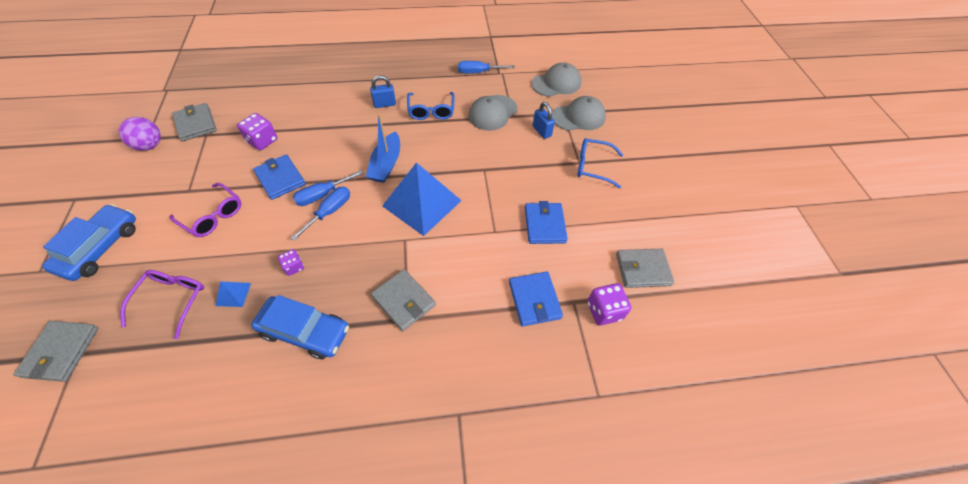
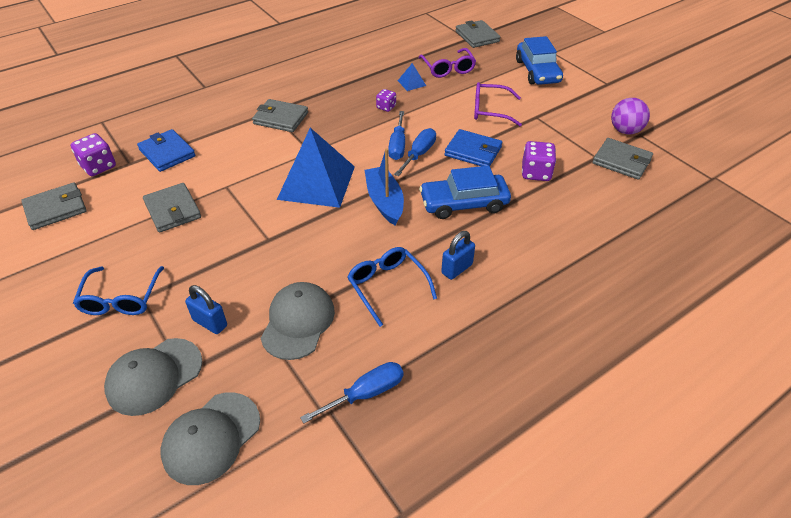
camera: 155 degrees right, 10 degrees down
(305, 331) = (340, 84): blue car -> blue car (464, 203)
(544, 225) = (173, 210): blue wallet -> grey wallet
(593, 166) = (121, 299): blue glasses -> blue glasses turned 105 degrees clockwise

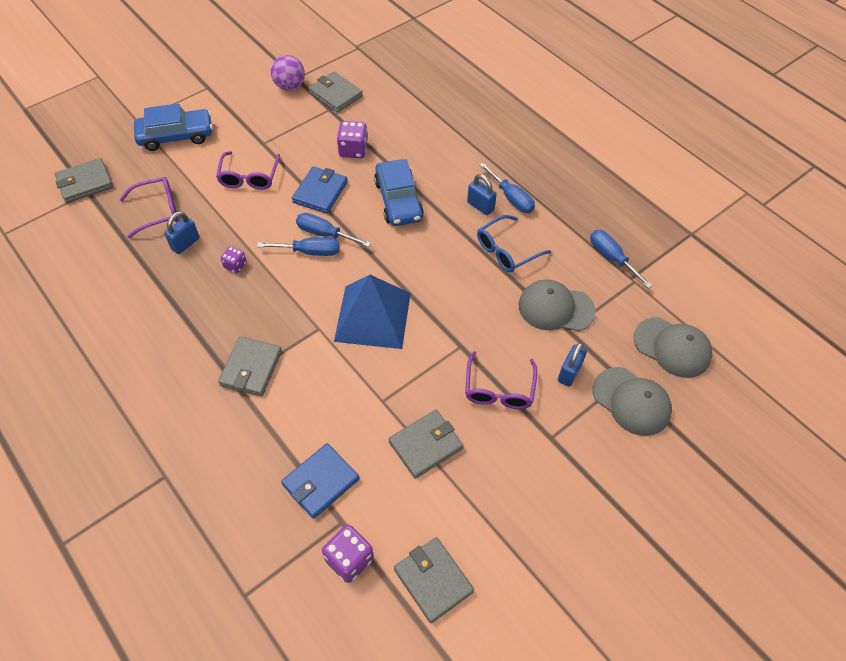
camera: 95 degrees left, 10 degrees up
(121, 299) = (556, 456): blue glasses -> none
(210, 263) = (499, 389): none -> purple glasses
(384, 201) = (399, 258): blue boat -> none
(411, 83) = (185, 244): blue pyramid -> blue padlock
(471, 299) = (511, 198): none -> blue screwdriver
(621, 161) = (335, 94): grey wallet -> grey wallet turned 75 degrees counterclockwise

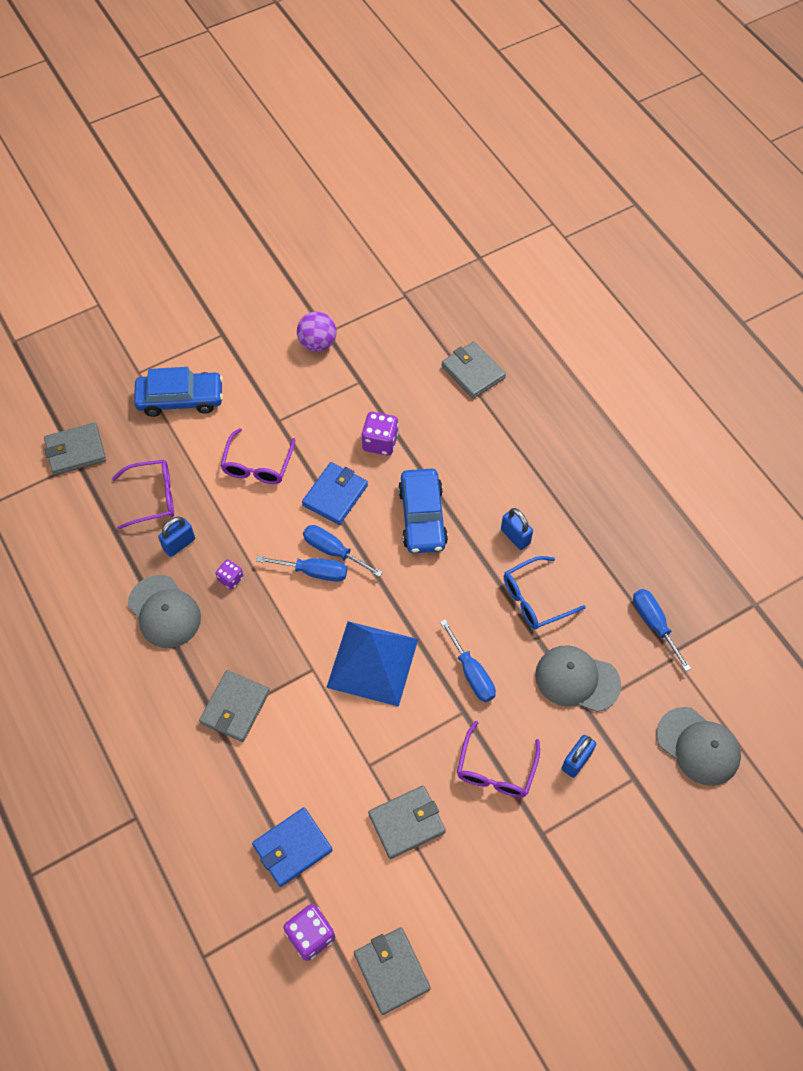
camera: 10 degrees right, 5 degrees up
(335, 94) = (369, 361): grey wallet -> grey wallet (473, 372)
(511, 198) = (553, 530): blue screwdriver -> blue screwdriver (472, 673)
(631, 401) = (638, 804): grey cap -> grey cap (164, 612)

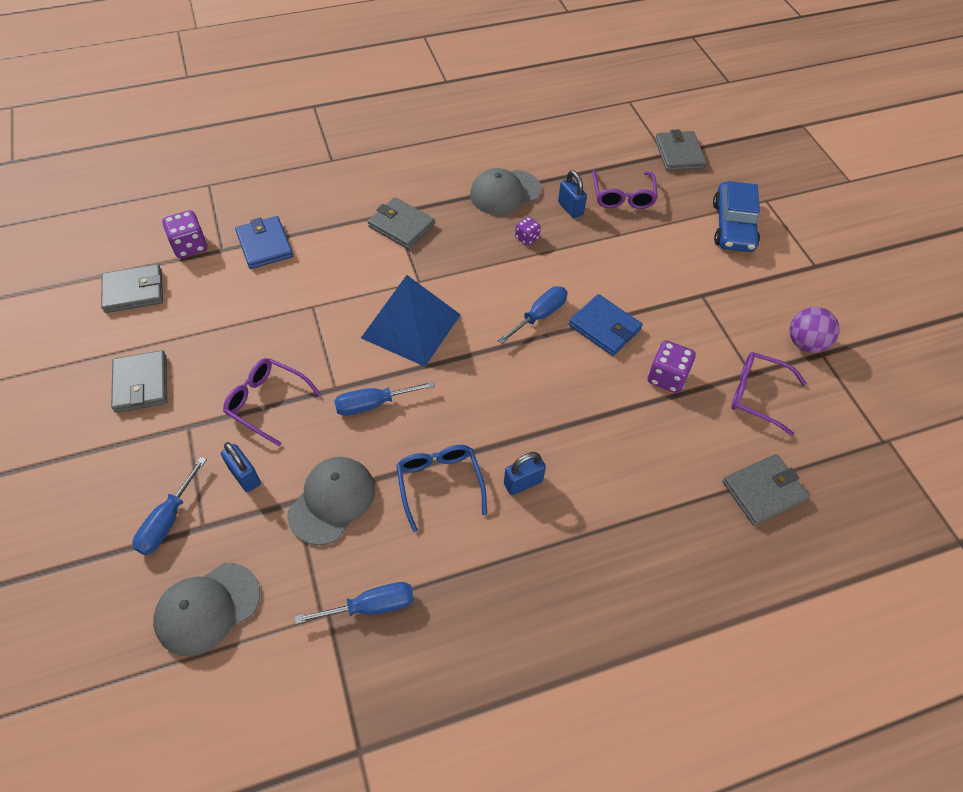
camera: 100 degrees right, 5 degrees down
(257, 465) = (649, 272): purple glasses -> purple glasses (757, 395)
(314, 572) = (520, 297): blue screwdriver -> blue screwdriver (168, 520)
(406, 823) = (249, 323): grey wallet -> grey wallet (141, 384)
(422, 517) = (565, 397): blue car -> none

